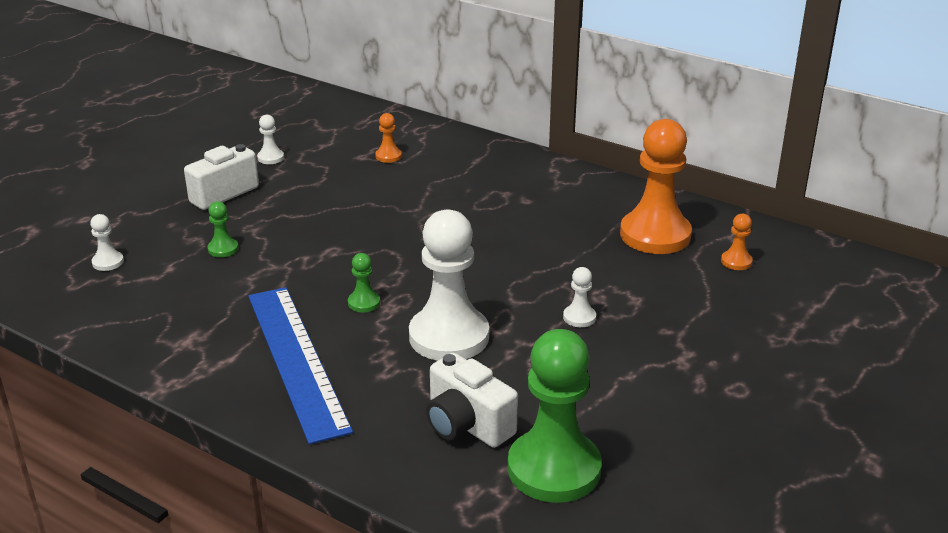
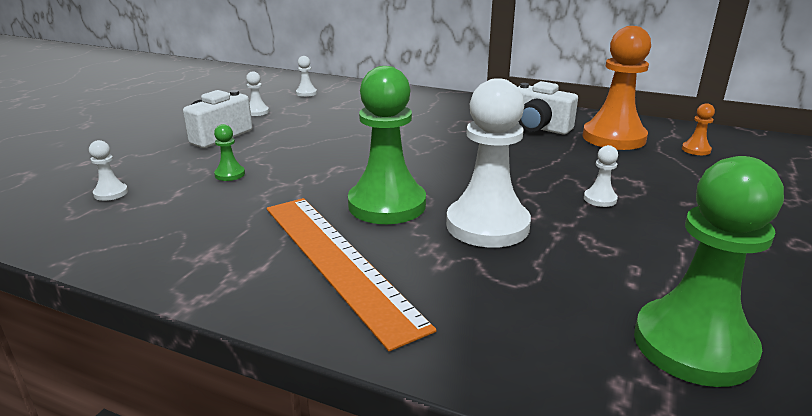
camera: 10 degrees left, 5 degrees down
(297, 360) = (338, 261): blue ruler -> orange ruler
(334, 130) = (306, 93): none -> white pawn
(364, 303) = (387, 205): green pawn -> green pawn, size x2.39
(388, 156) = (358, 105): orange pawn -> none
(467, 424) = (561, 307): white camera -> white camera (538, 128)

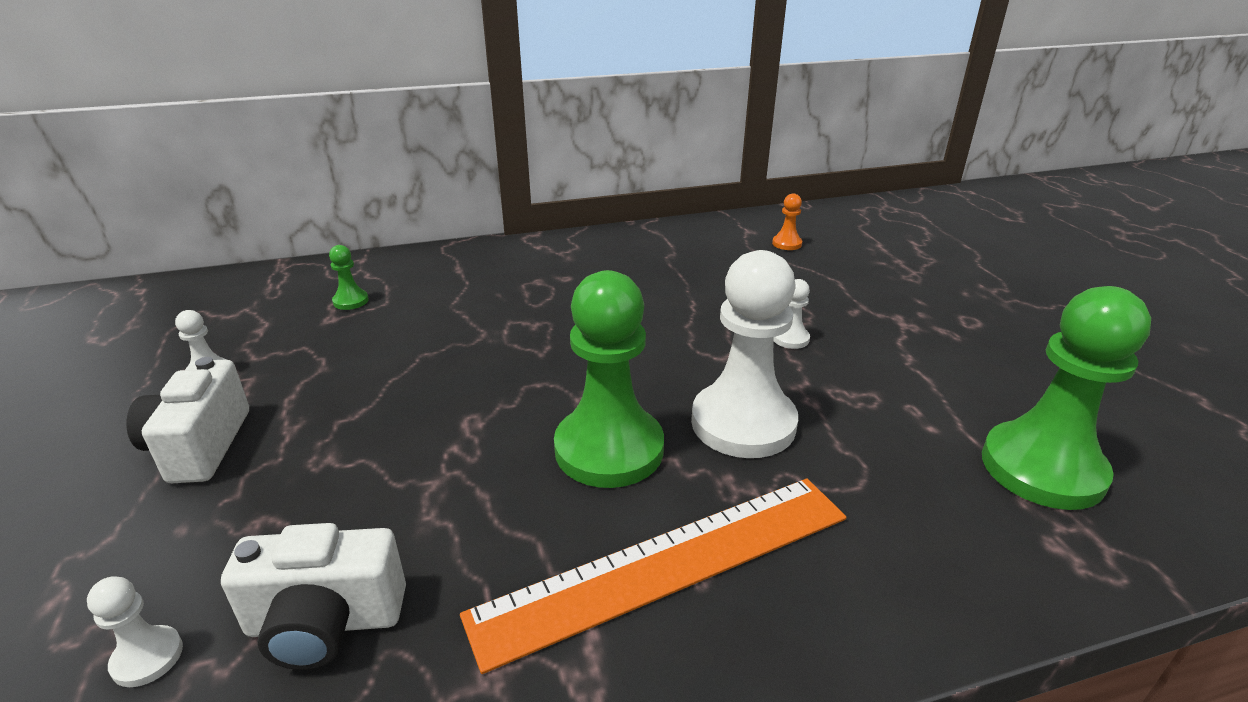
camera: 40 degrees left, 5 degrees up
(230, 174) = (326, 508): green pawn -> green pawn (351, 301)
(306, 93) = (247, 309): white pawn -> none
(338, 261) = (666, 564): orange ruler -> orange ruler turned 45 degrees counterclockwise
(538, 128) = (622, 265): white camera -> white camera (325, 623)
(613, 138) = (706, 253): orange pawn -> none

